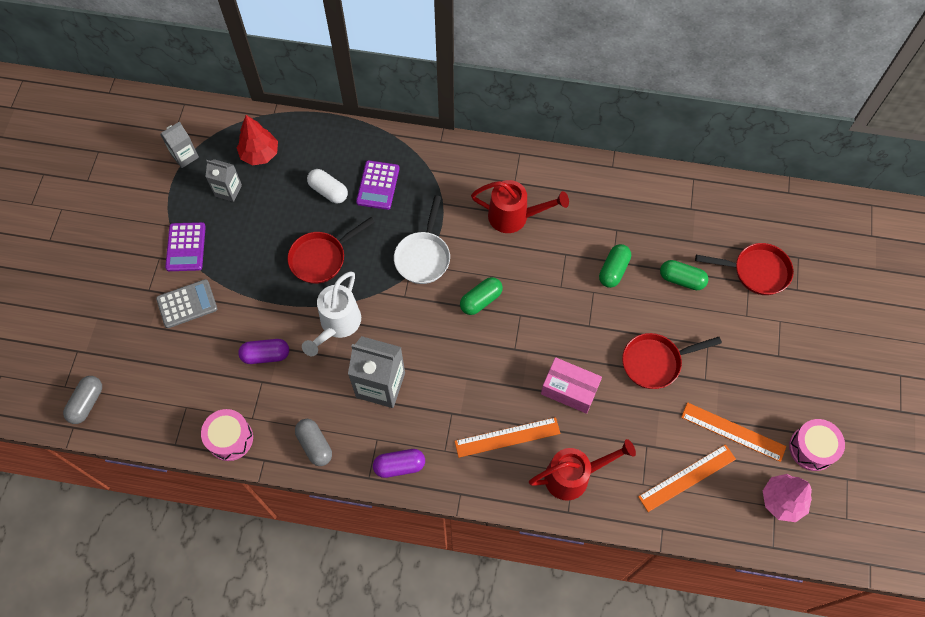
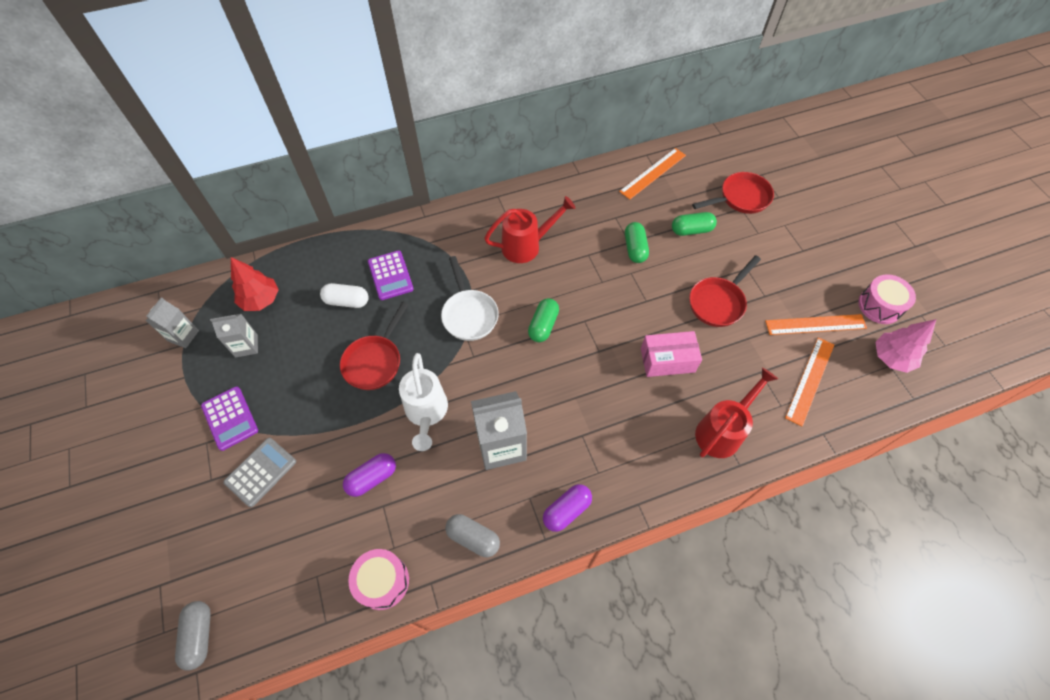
camera: 30 degrees left, 5 degrees down
(507, 437) = (644, 429): orange ruler -> orange ruler (653, 173)

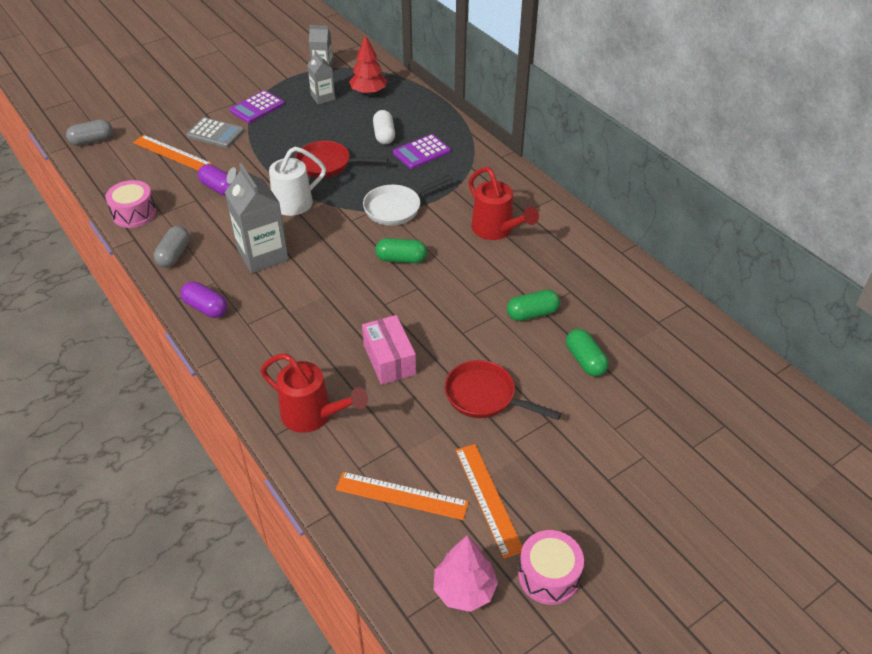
camera: 75 degrees right, 15 degrees down
(653, 173) = (659, 314): orange ruler -> orange ruler (172, 153)
(740, 198) = (666, 405): red pan -> none

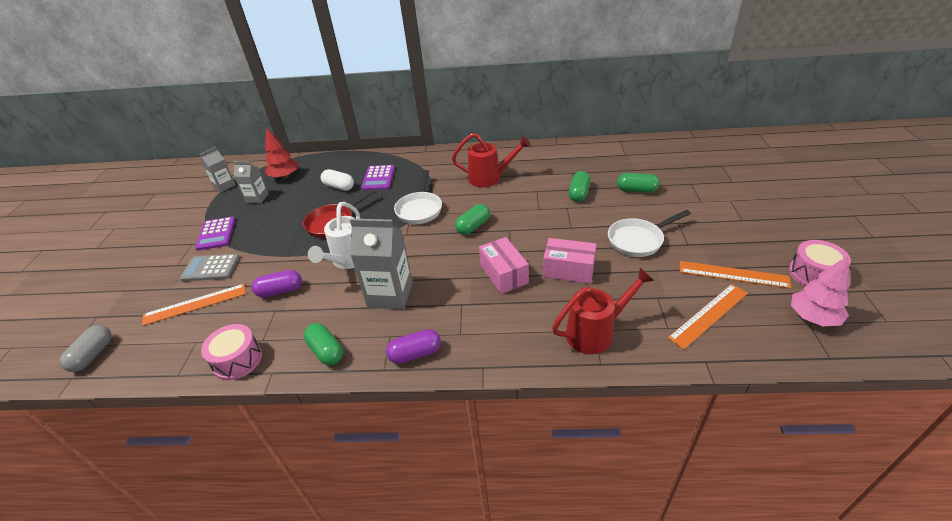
camera: 50 degrees left, 5 degrees down
(174, 255) = (326, 351): grey capsule -> green capsule
(215, 133) = (211, 268): grey calculator -> grey calculator turned 150 degrees counterclockwise
(346, 315) = (504, 274): none -> pink box
(485, 396) = (638, 240): red pan -> white pan

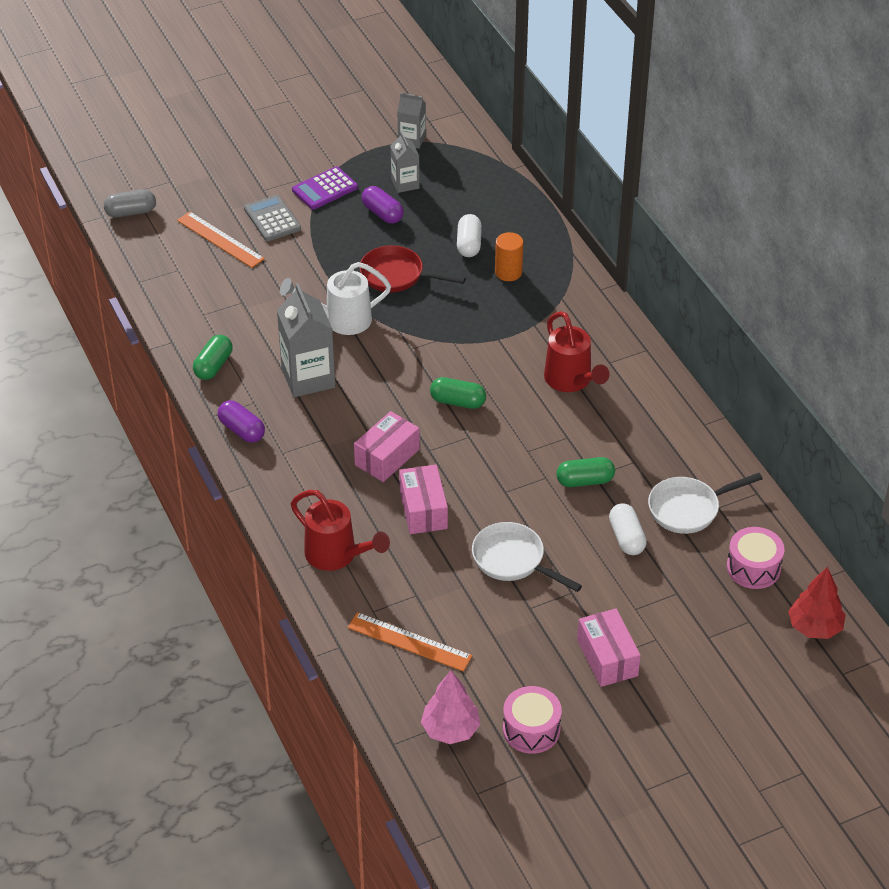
camera: 60 degrees right, 5 degrees up
(238, 360) = (173, 311): pink drum -> pink drum (753, 568)
(280, 291) = (269, 291): purple capsule -> purple capsule (382, 213)
(285, 176) = (461, 183): red tree -> red tree (814, 627)
(378, 178) = (508, 272): purple calculator -> orange cylinder
(420, 209) = (465, 340): white pan -> white pan (688, 509)
(636, 190) = (626, 538): green capsule -> white capsule
(733, 274) = (492, 656): orange ruler -> none
(744, 223) = (607, 658): none -> pink box

